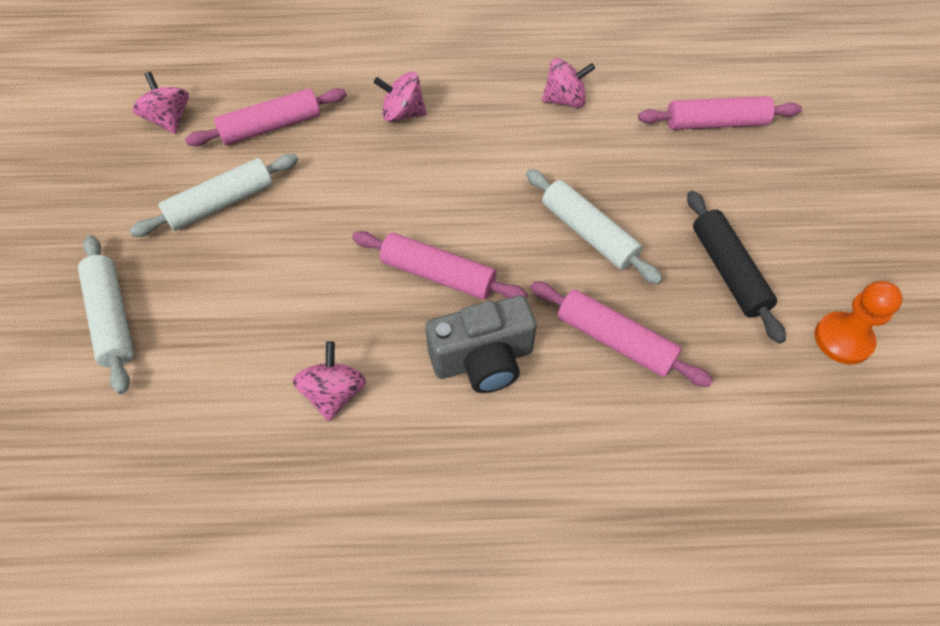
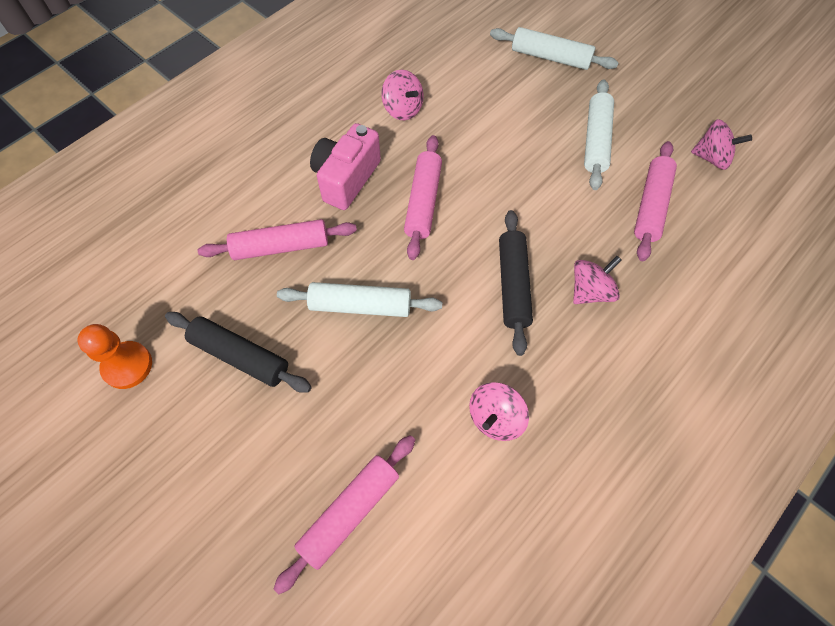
camera: 135 degrees right, 5 degrees up
(438, 274) = (423, 202): pink rolling pin -> pink rolling pin turned 60 degrees counterclockwise
(451, 158) = (513, 285): none -> black rolling pin
(483, 360) = (346, 179): grey camera -> pink camera

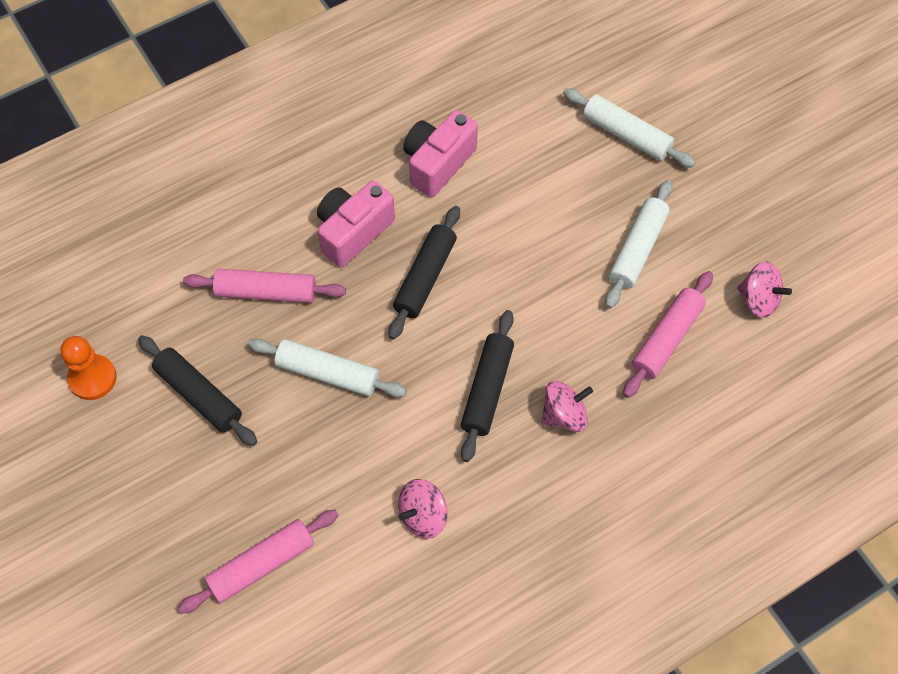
camera: 15 degrees right, 0 degrees up
(403, 109) = (438, 163): pink spinning top -> pink camera
(423, 202) = (425, 277): pink rolling pin -> black rolling pin

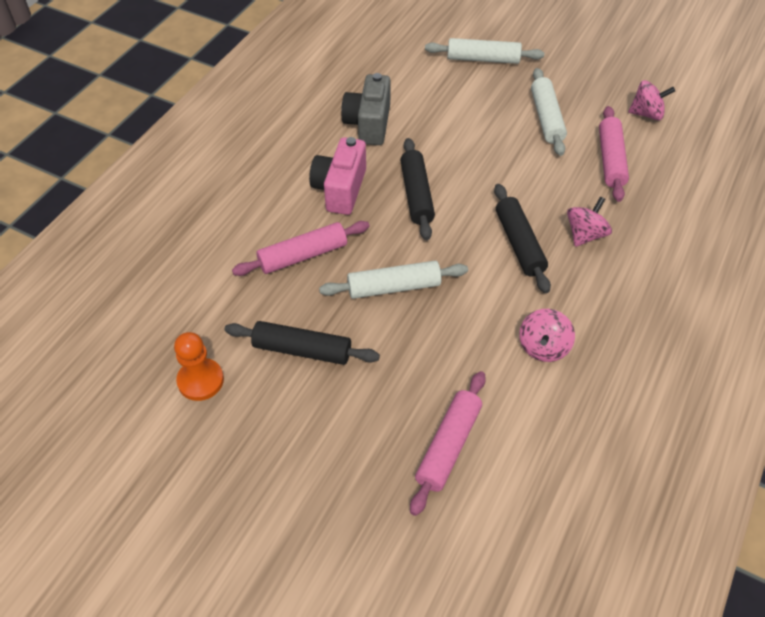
camera: 30 degrees left, 10 degrees down
(438, 163) = (368, 124): pink camera -> grey camera

